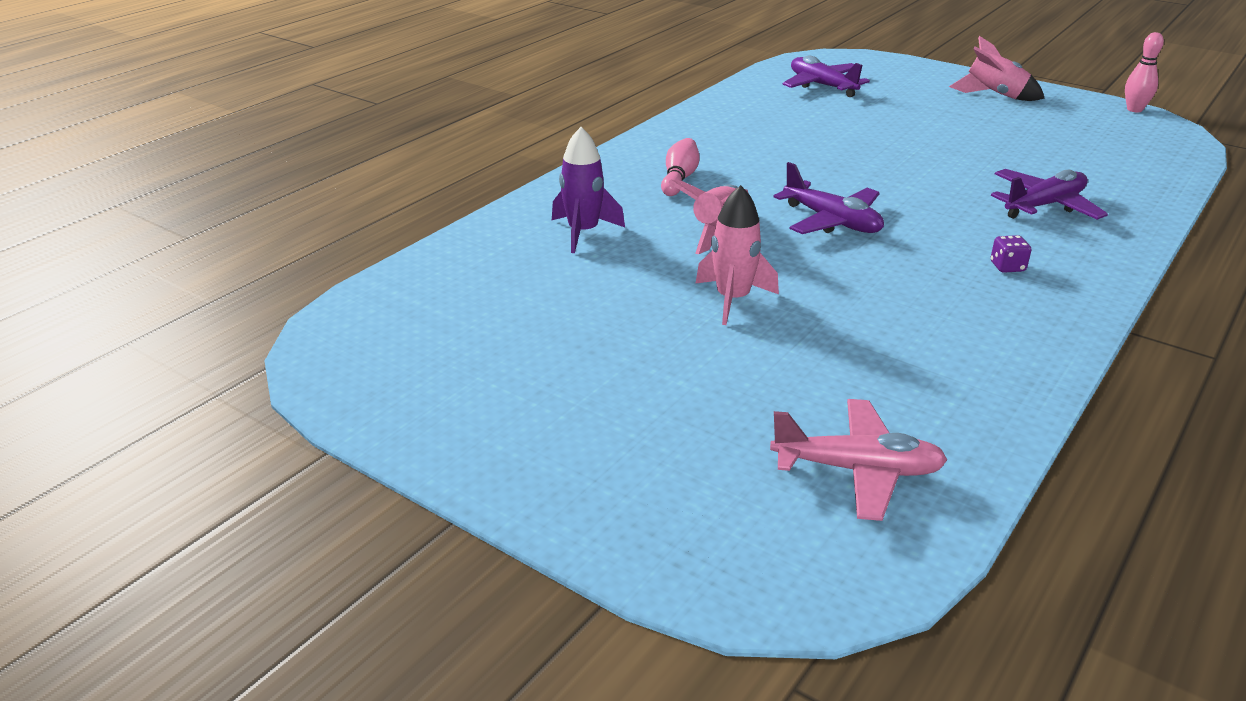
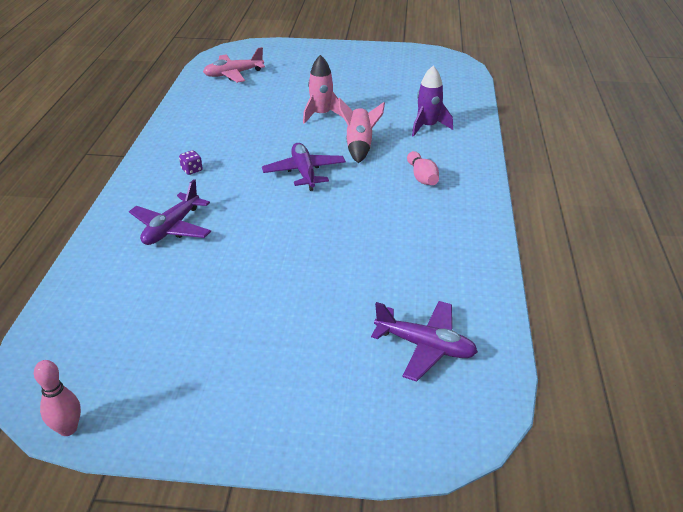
camera: 150 degrees right, 5 degrees up
(832, 221) = (304, 172): purple plane -> purple plane turned 60 degrees clockwise
(994, 95) = (235, 400): pink rocket -> none

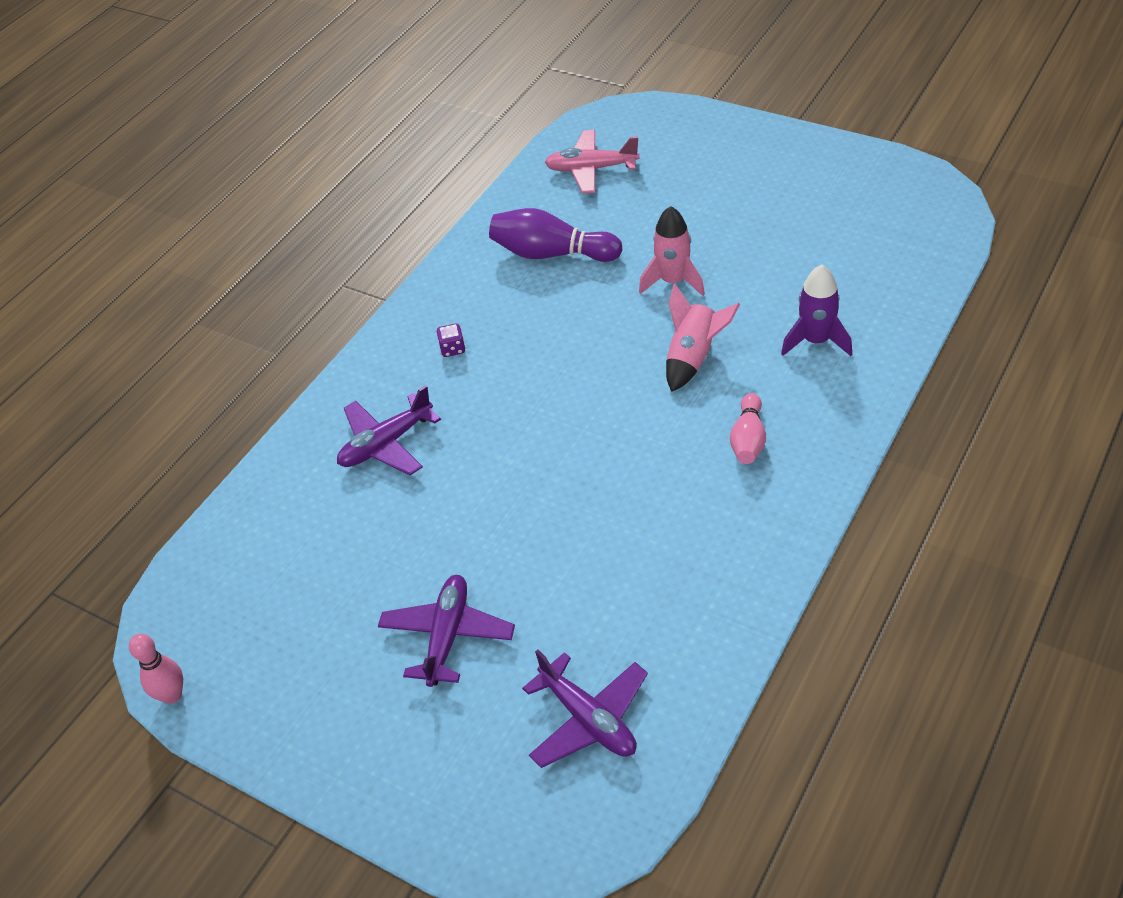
camera: 30 degrees right, 10 degrees up
(233, 114) = (552, 254): none -> purple bowling pin
(304, 172) = (592, 389): purple plane -> purple plane (447, 635)

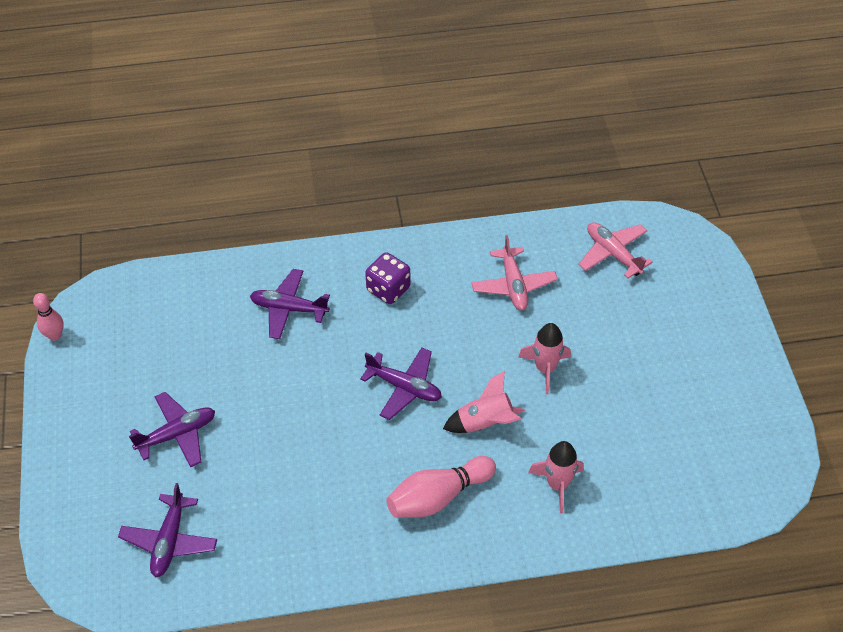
camera: 45 degrees right, 5 degrees up
(452, 349) = (388, 289): purple dice -> purple dice, size x1.92
(552, 254) = (513, 285): purple bowling pin -> pink plane
(588, 398) = (404, 387): none -> purple plane
(748, 439) = (438, 497): pink bowling pin -> pink bowling pin, size x1.63
(816, 341) = (557, 484): purple rocket -> pink rocket

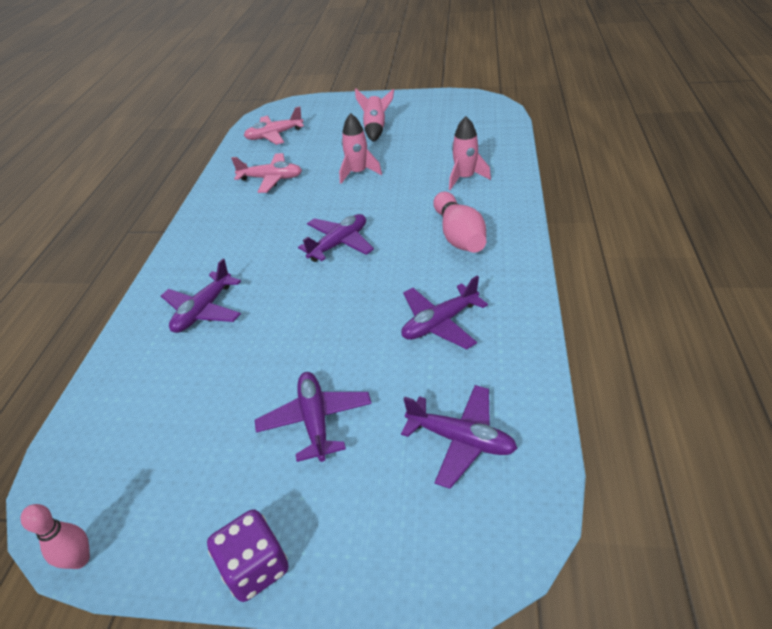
camera: 70 degrees left, 10 degrees down
(299, 502) = (439, 323): none -> purple plane
(388, 289) = (228, 243): purple dice -> purple dice (256, 567)
(485, 423) = (395, 205): pink rocket -> pink rocket (376, 129)

